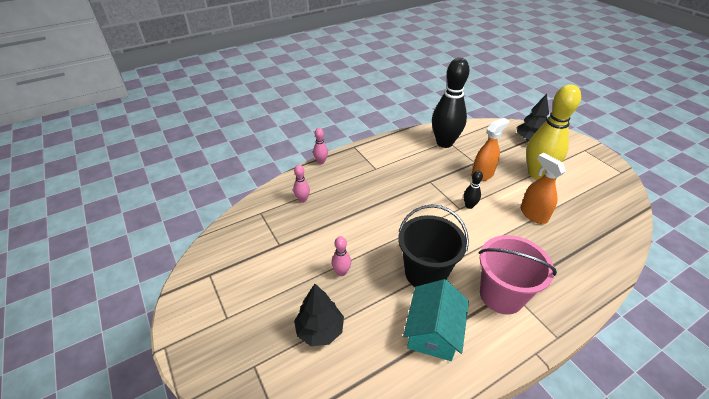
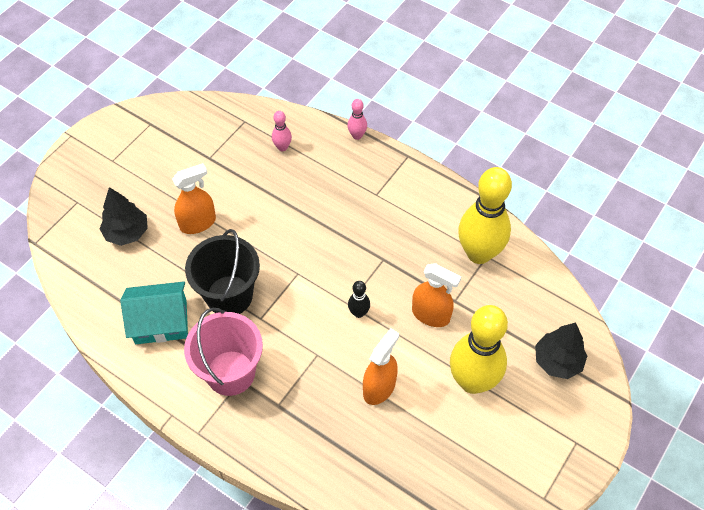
camera: 65 degrees right, 15 degrees up
(341, 272) = (198, 223): pink bowling pin -> orange spray bottle
(444, 143) = (479, 253): black bowling pin -> yellow bowling pin

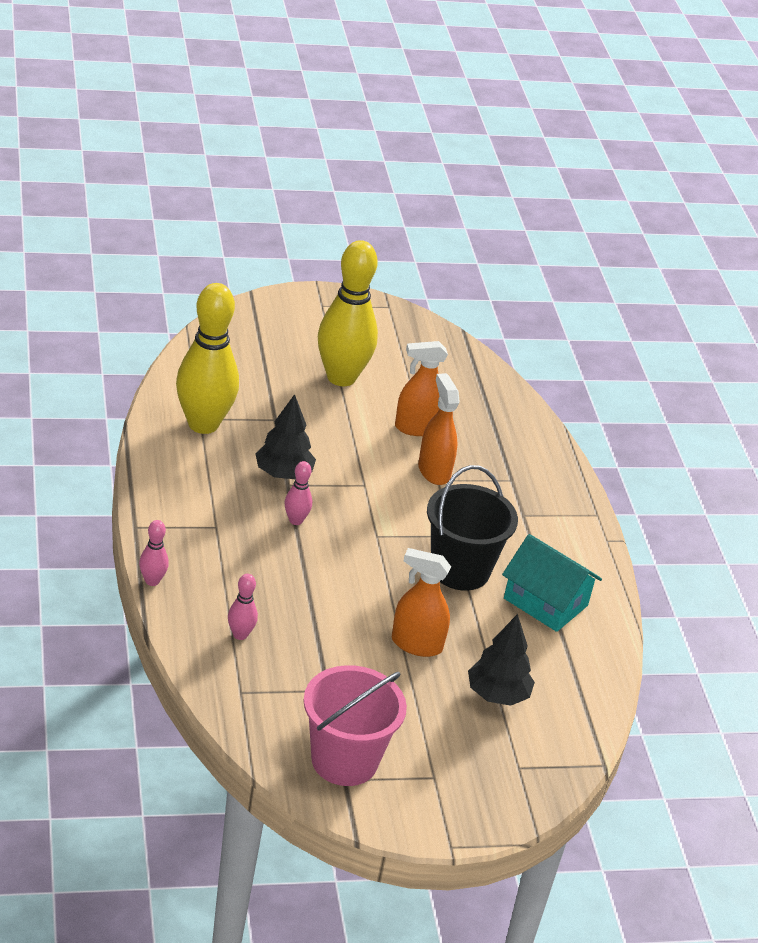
camera: 140 degrees left, 20 degrees down
(230, 373) = (525, 525): pink bucket -> pink bucket (344, 760)
(347, 239) = (295, 520): none -> pink bowling pin
(358, 313) = (365, 473): black bowling pin -> none
(431, 315) = (309, 427): orange spray bottle -> orange spray bottle (434, 471)
(557, 361) = (260, 338): black tree -> black tree (283, 474)

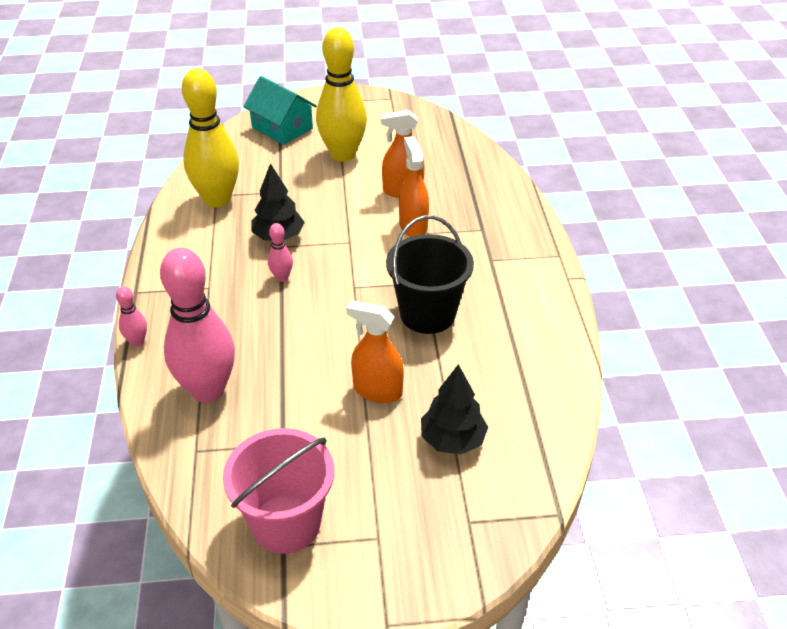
camera: 10 degrees right, 5 degrees up
(240, 634) = (208, 390): pink bowling pin -> pink bowling pin, size x2.34
(545, 602) = (507, 340): turquoise house -> turquoise house (282, 128)

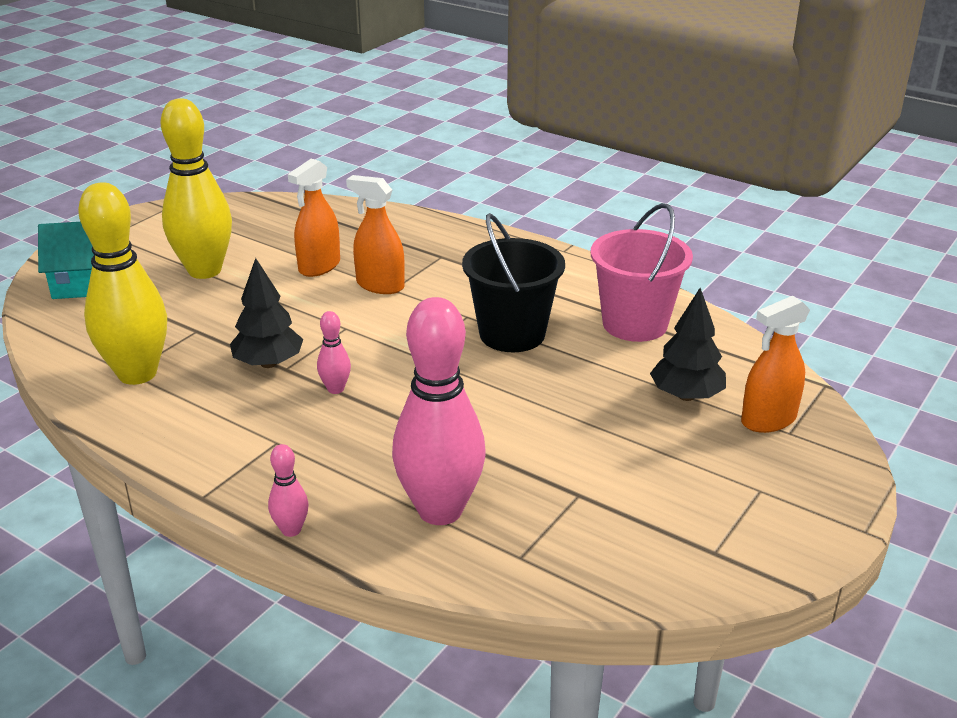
camera: 50 degrees left, 10 degrees down
(286, 523) = (687, 537): pink bucket -> pink bucket (634, 324)
(377, 390) = (576, 406): orange spray bottle -> orange spray bottle (768, 420)

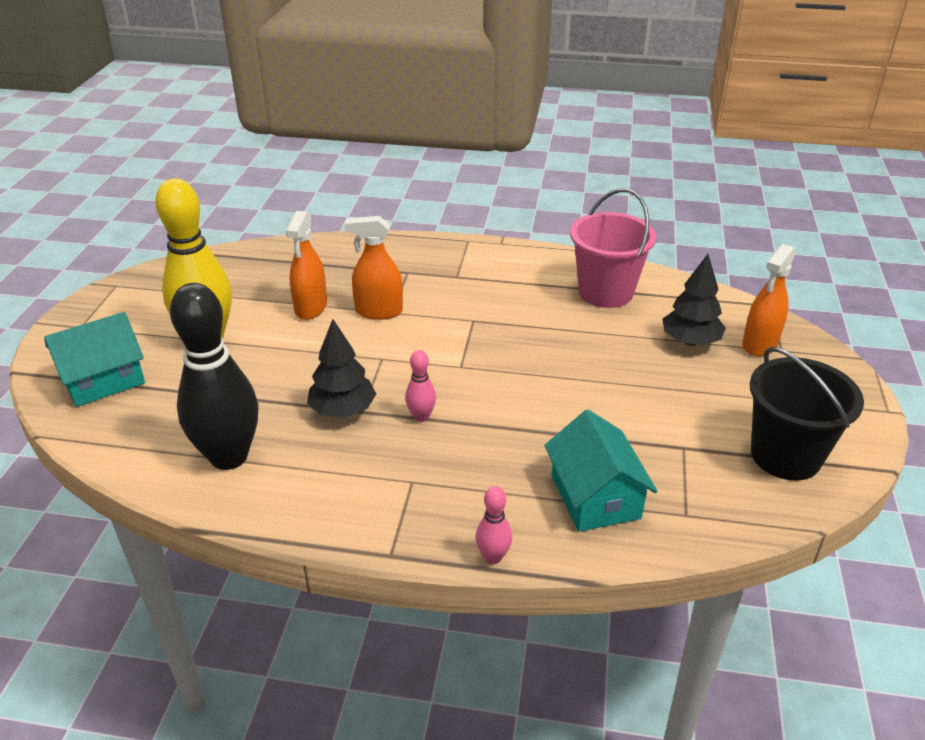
camera: 25 degrees left, 5 degrees up
(137, 374) = (229, 457): yellow bowling pin -> black bowling pin
(440, 510) = (595, 496): pink bowling pin -> turquoise house
(512, 334) = (522, 326): black bucket -> black bucket (785, 456)

